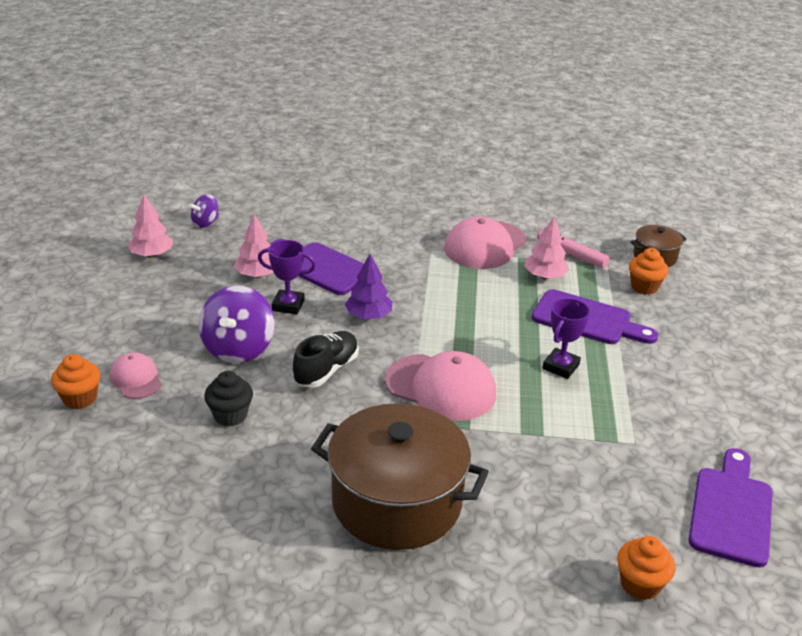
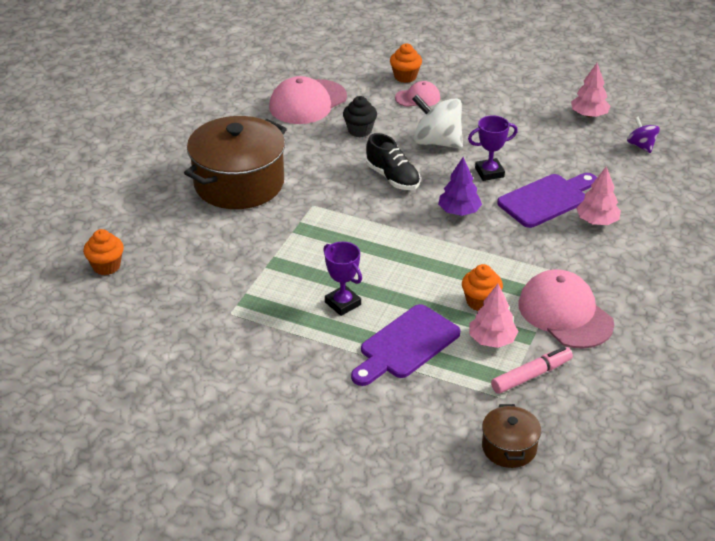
camera: 110 degrees right, 5 degrees up
(238, 349) = (437, 142): purple spinning top -> white spinning top
(257, 275) = (542, 163): pink tree -> pink tree (597, 221)
(288, 305) = (489, 172): purple trophy -> purple trophy turned 45 degrees clockwise
(441, 387) = (346, 229): pink cap -> pink cap (308, 102)
(644, 287) = (449, 412): orange cupcake -> orange cupcake (480, 302)
(731, 511) = (133, 338): purple cutting board -> none

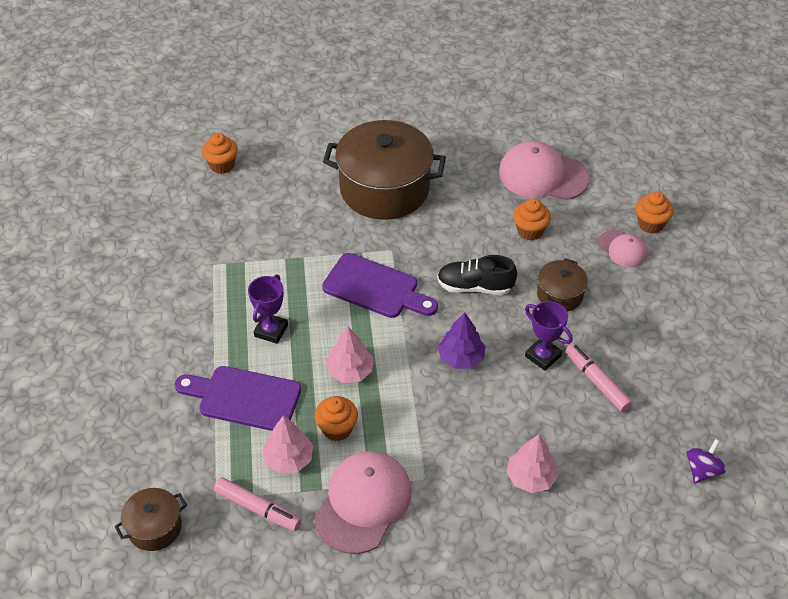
camera: 60 degrees right, 10 degrees up
(360, 130) = (530, 231): black cupcake -> orange cupcake
(392, 178) = (475, 286): black shoe -> black shoe turned 75 degrees clockwise
(437, 142) = (560, 295): white spinning top -> brown pot
(532, 158) = (597, 382): none -> pink marker
(547, 199) = (535, 420): purple cutting board -> purple cutting board (375, 288)
(589, 115) = (720, 401): pink tree -> pink tree (350, 371)

